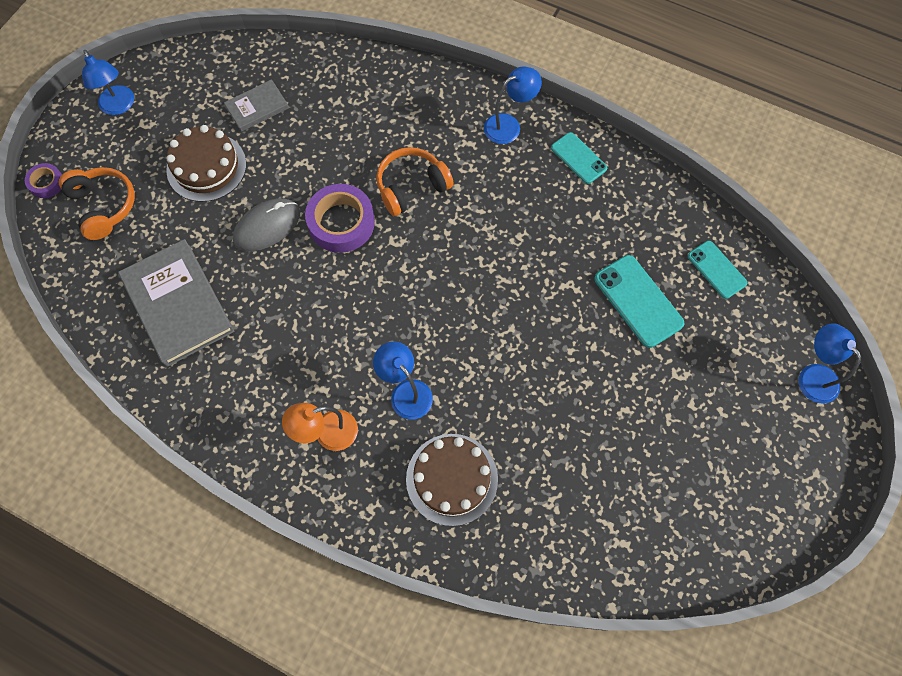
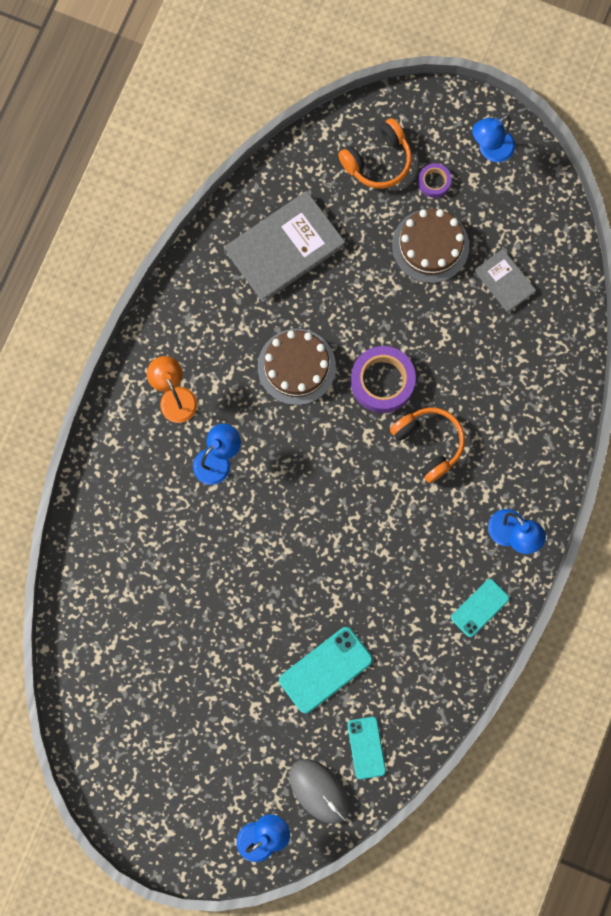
camera: 85 degrees right, 10 degrees up
(47, 183) = (397, 104): purple tape -> purple tape (434, 182)
(267, 226) = (371, 313): grey mouse -> grey mouse (319, 791)
(452, 479) = (143, 508): brown cake -> brown cake (296, 366)
(716, 269) = (366, 747): turquoise phone -> turquoise phone turned 60 degrees counterclockwise

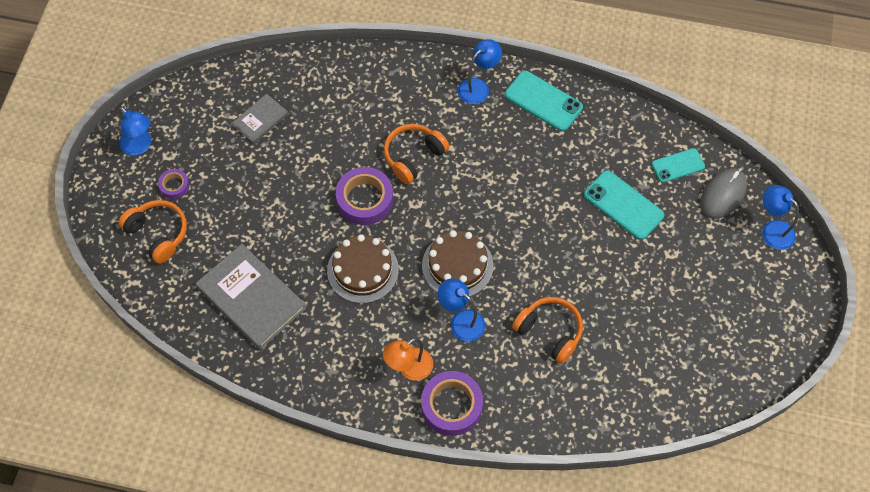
camera: 100 degrees left, 15 degrees down
(126, 433) = (451, 406): none -> purple tape
(187, 552) = (550, 332): none -> orange headphones
(430, 246) = (235, 180): brown cake -> brown cake (457, 265)
(480, 608) = (543, 101): turquoise phone -> turquoise phone, size x1.54

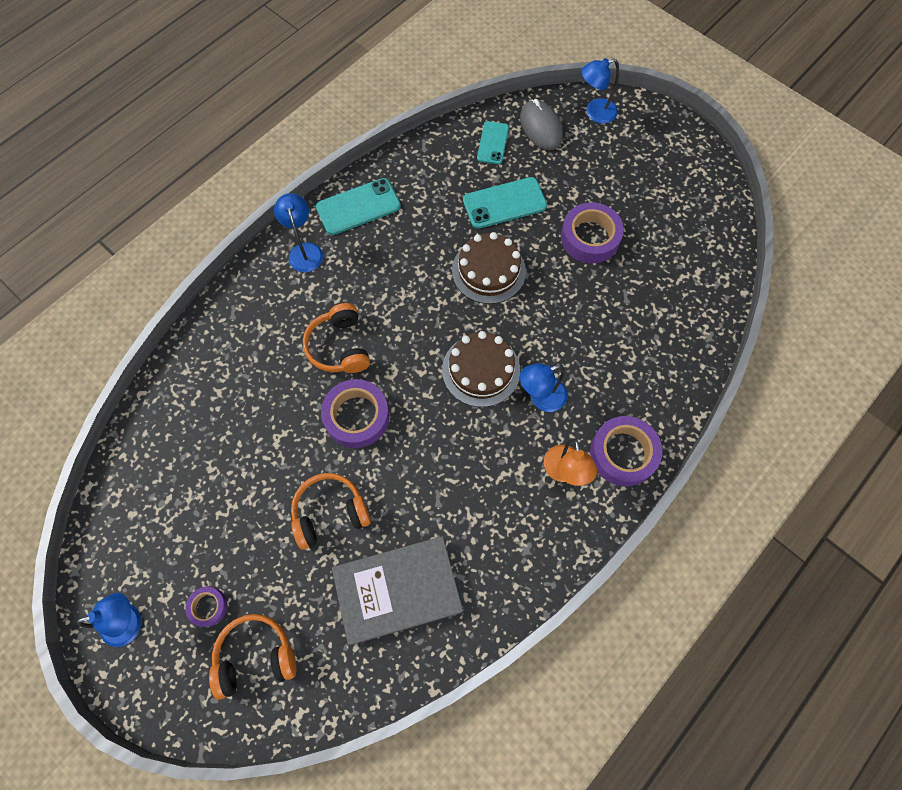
camera: 60 degrees left, 5 degrees up
(260, 120) = (193, 471): grey book -> none
(362, 270) = (433, 459): brown cake -> brown cake (488, 271)
(550, 332) = (593, 328): orange headphones -> orange headphones (330, 513)
(636, 288) = (590, 237): none -> purple tape

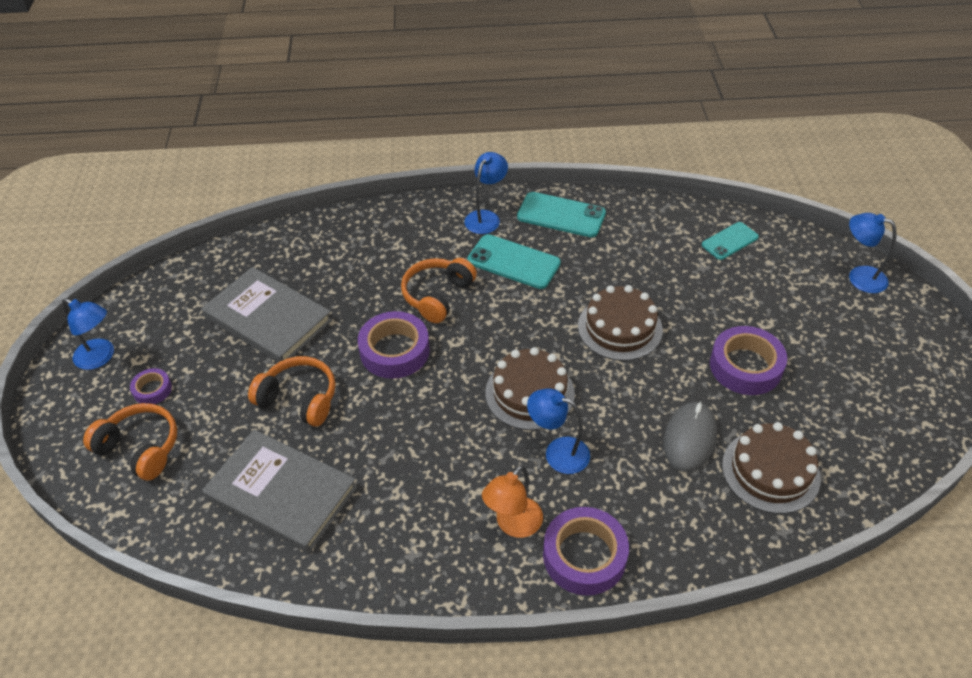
camera: 45 degrees right, 20 degrees down
(231, 472) = (268, 319): none -> grey book
(504, 203) = (691, 289): turquoise phone -> turquoise phone (513, 262)
(541, 127) = (790, 256): grey mouse -> grey mouse (689, 438)
(668, 302) = (770, 471): none -> brown cake

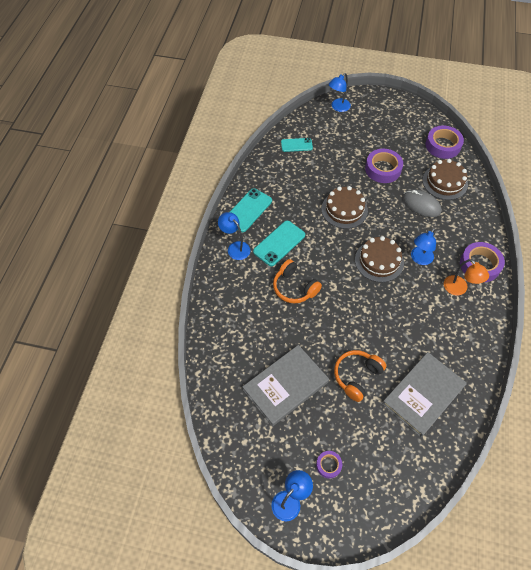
camera: 75 degrees left, 10 degrees up
(140, 448) = (375, 475): orange headphones -> none
(394, 351) = (332, 319): purple tape -> purple tape (443, 145)
(729, 241) = (296, 145): turquoise phone -> turquoise phone turned 75 degrees counterclockwise

